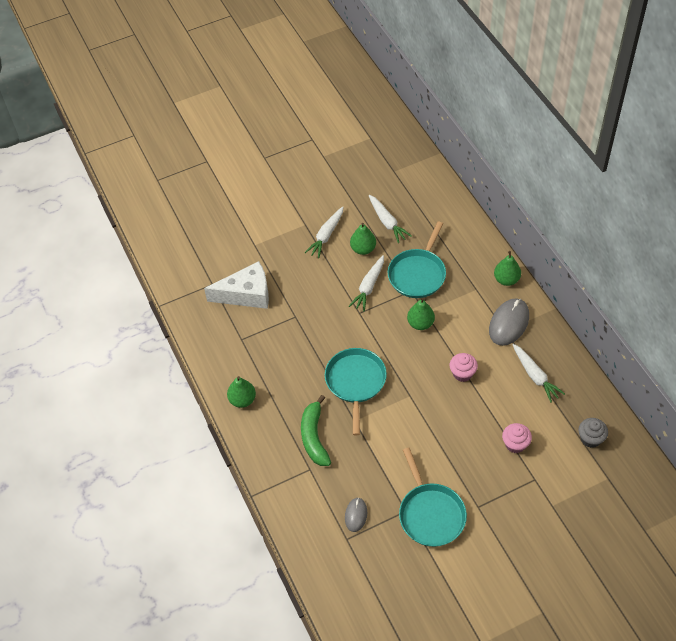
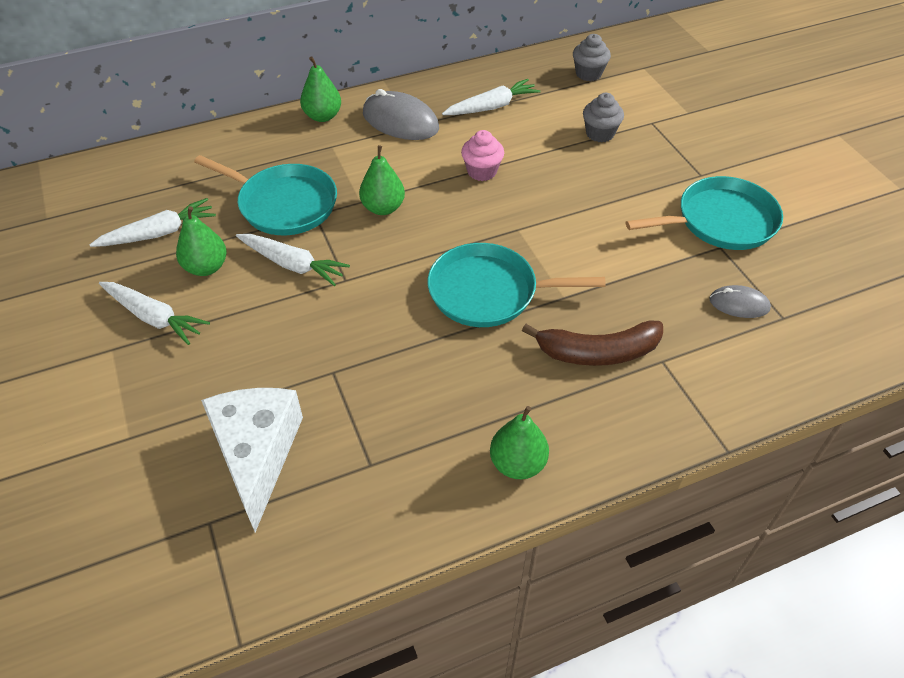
camera: 90 degrees left, 5 degrees down
(314, 437) = (597, 352): green banana -> brown banana
(515, 444) = (600, 133): pink cupcake -> grey cupcake

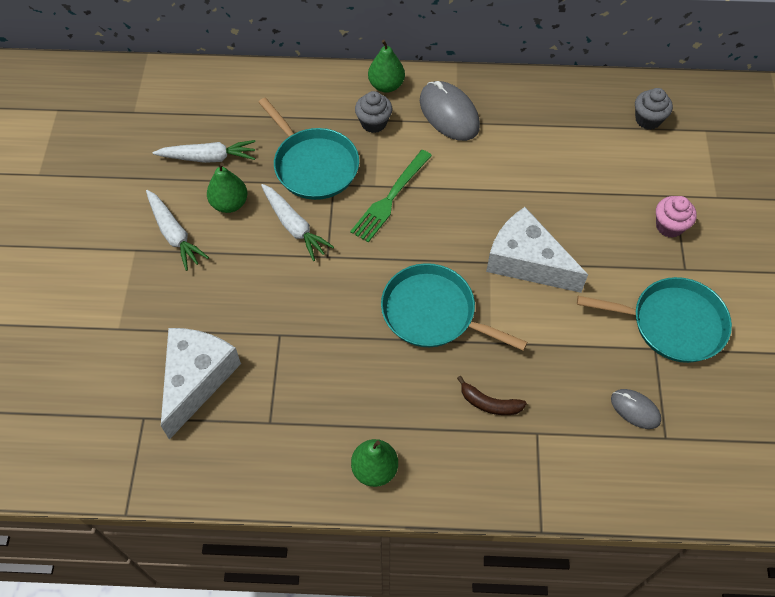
camera: 25 degrees right, 10 degrees up
(383, 208) = (390, 199): green pear -> green fork
(482, 171) = (491, 192): pink cupcake -> pink cupcake (669, 226)
(491, 107) = (536, 126): white carrot -> none
(553, 216) = (526, 261): none -> white cheese
(597, 352) = (489, 403): brown banana -> brown banana, size x0.60
(600, 133) = (618, 190): grey cupcake -> grey cupcake (373, 123)

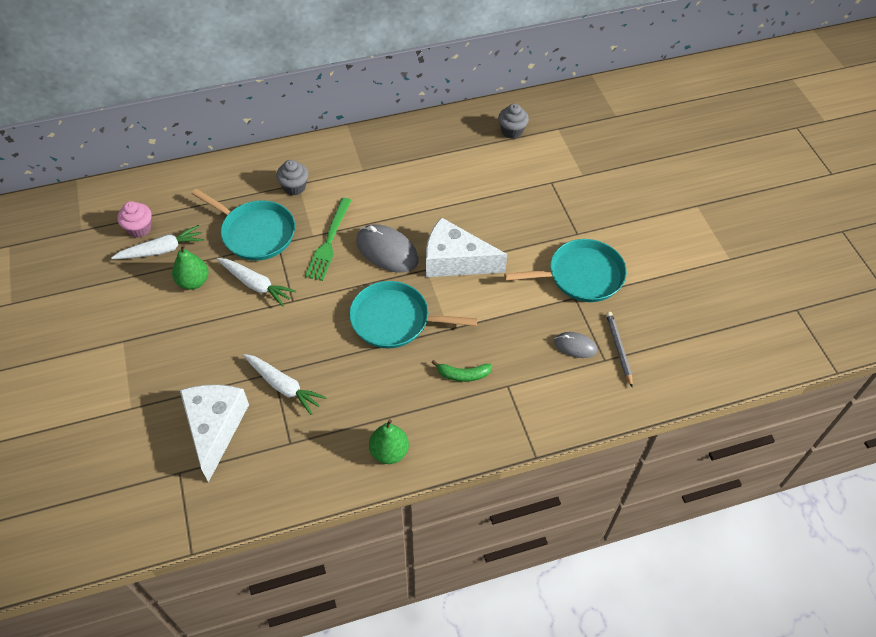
camera: 20 degrees left, 5 degrees down
(174, 234) = (153, 319): white carrot -> white carrot (283, 386)
(386, 85) = (294, 155): green pear -> none
(449, 114) = (354, 165): grey mouse -> grey mouse (387, 251)
(489, 403) = (463, 374): brown banana -> green banana
(669, 226) = (555, 205): pink cupcake -> pink cupcake (139, 229)
(688, 429) = (618, 349): none -> grey pencil

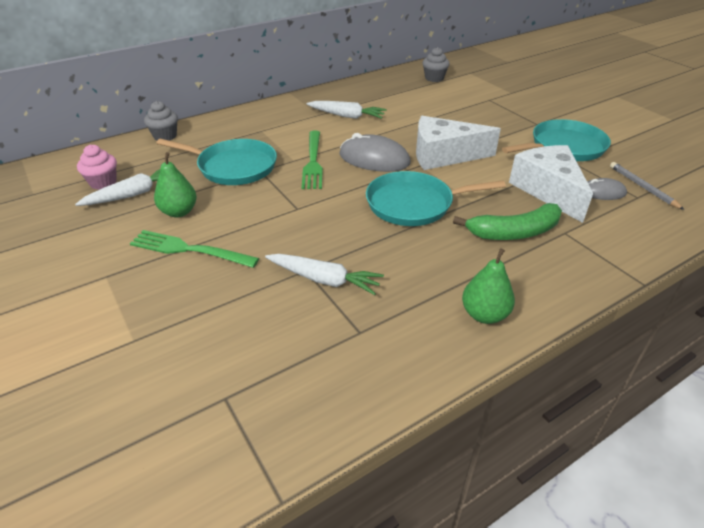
camera: 15 degrees left, 15 degrees down
(190, 328) = (188, 249): none -> green fork
(215, 428) = (256, 337): white cheese -> white cheese (548, 190)
(256, 285) = (251, 203): white carrot -> white carrot (347, 116)
(294, 187) = (259, 133): grey cupcake -> grey cupcake (165, 136)
(463, 374) = (514, 232): green banana -> green banana, size x1.66

